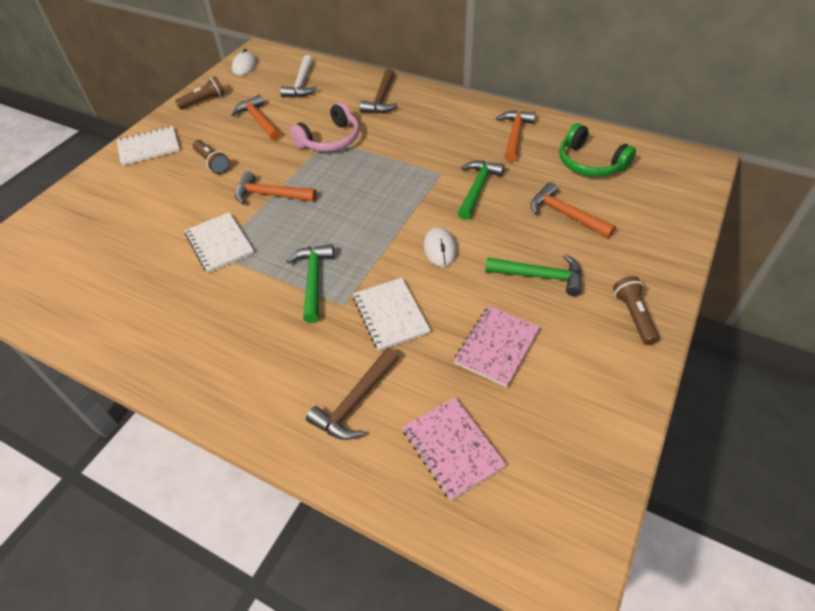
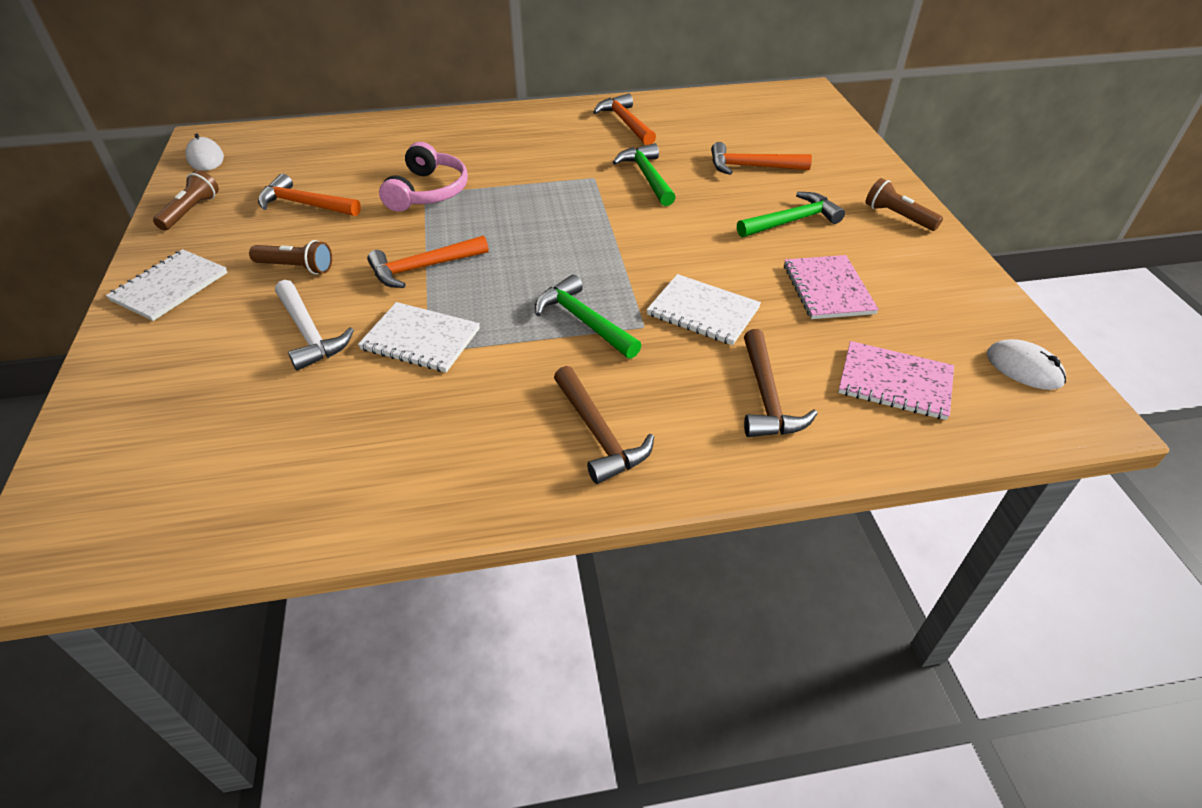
camera: 40 degrees left, 5 degrees down
(301, 84) = (316, 152): white hammer -> white hammer (309, 333)
(381, 99) = (440, 136): brown hammer -> brown hammer (598, 434)
(440, 249) = (677, 238): white mouse -> white mouse (1024, 368)
(589, 163) = (721, 121): green headphones -> none

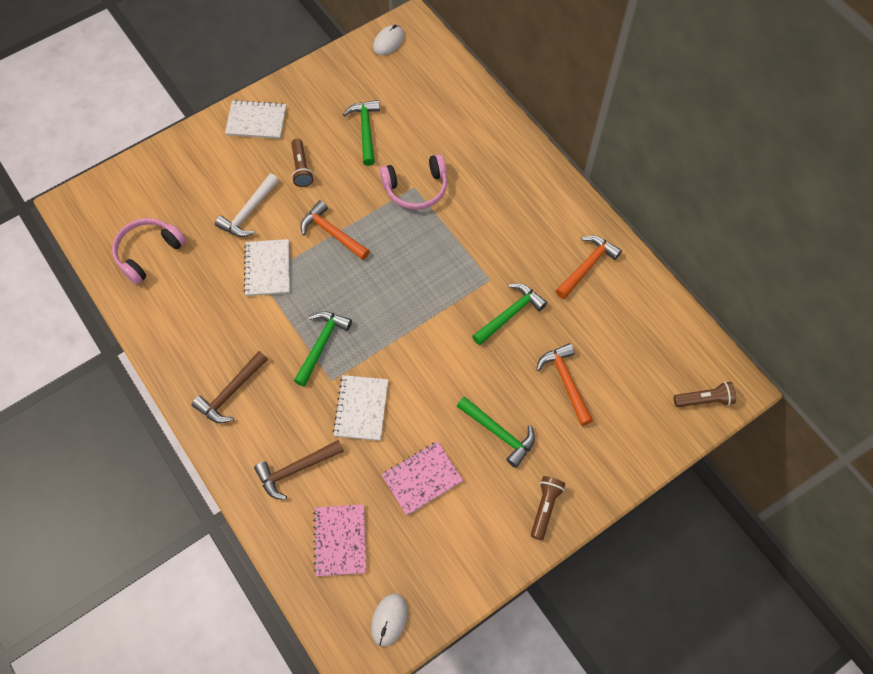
camera: 65 degrees right, 20 degrees up
(191, 211) = (328, 78): brown flashlight -> brown flashlight (704, 400)
(256, 470) = (148, 252): none -> pink headphones
(305, 204) = (366, 130): orange hammer -> green hammer

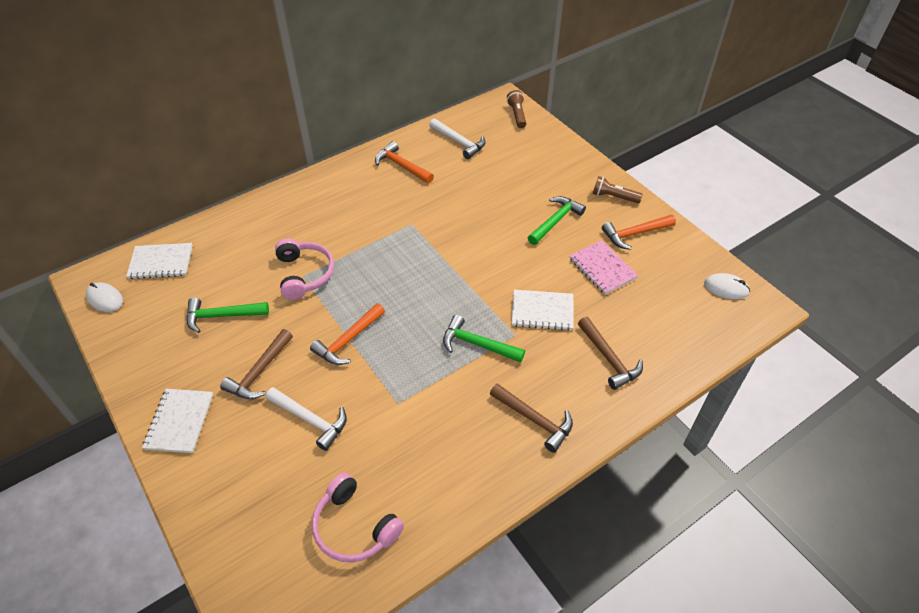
camera: 90 degrees left, 15 degrees down
(267, 268) = (387, 396): white notebook -> white notebook (161, 262)
(301, 168) = (259, 372): brown flashlight -> brown hammer
(340, 540) = (668, 322): pink notebook -> none
(510, 314) = (446, 212): green hammer -> none
(566, 382) = (507, 182): orange hammer -> orange hammer (635, 234)
(637, 328) = (459, 142): none -> white hammer

